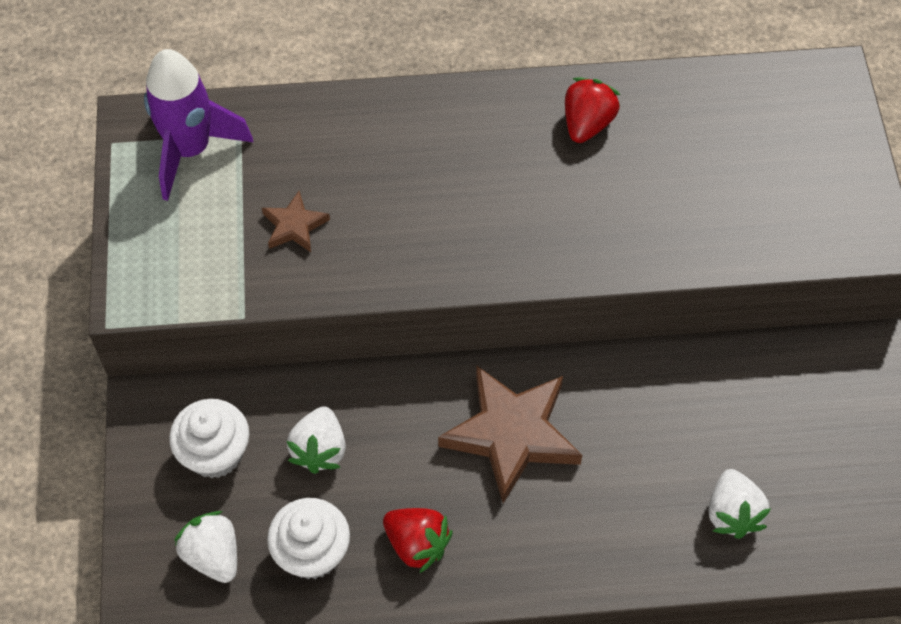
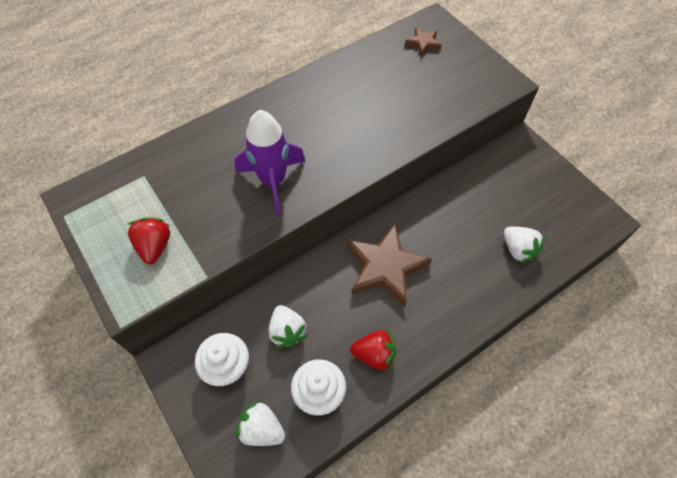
camera: 30 degrees left, 0 degrees up
(190, 150) = (117, 198): purple rocket -> purple rocket (273, 181)
(294, 226) = (206, 211): brown star -> brown star (423, 43)
(587, 124) = (333, 88): red strawberry -> red strawberry (155, 246)

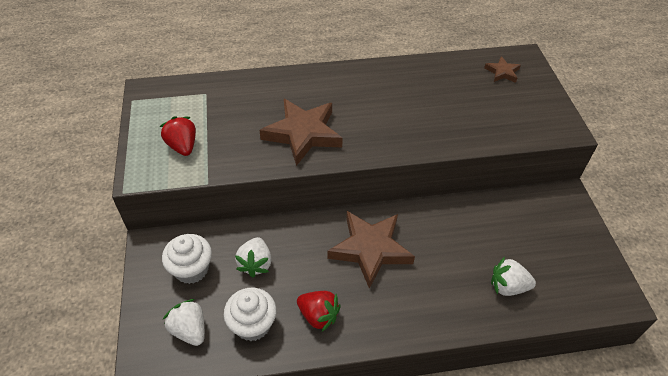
camera: 25 degrees right, 10 degrees down
(155, 246) = (183, 146): red strawberry -> red strawberry turned 45 degrees counterclockwise
(273, 181) = (303, 134): purple rocket -> brown star
(518, 250) = (508, 286): white strawberry -> white strawberry turned 105 degrees clockwise

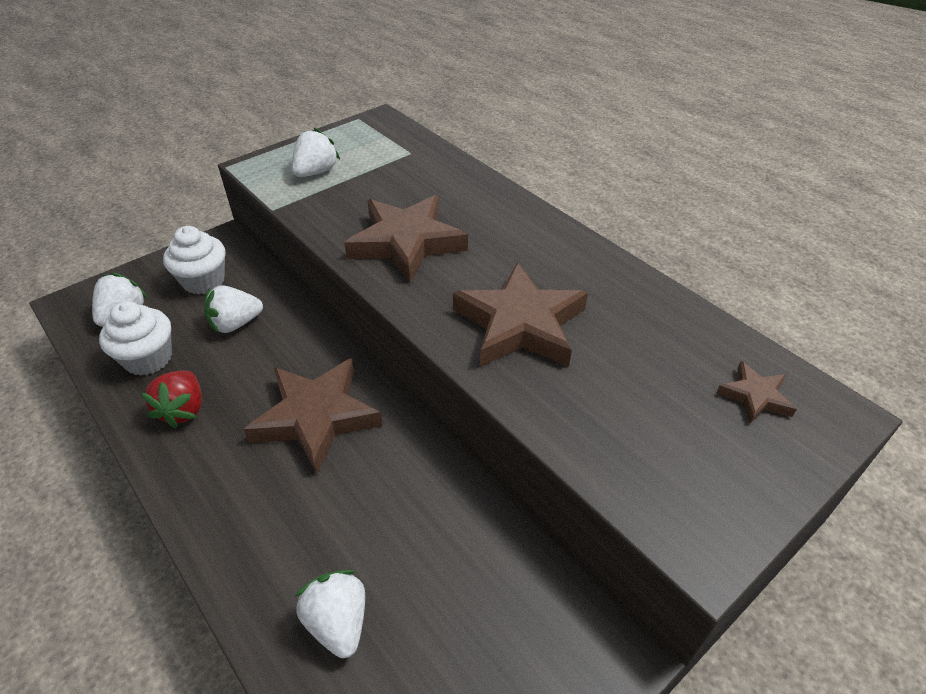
camera: 60 degrees right, 5 degrees down
(183, 146) = (316, 172): red strawberry -> white strawberry
(407, 120) = (520, 324): none -> brown star

